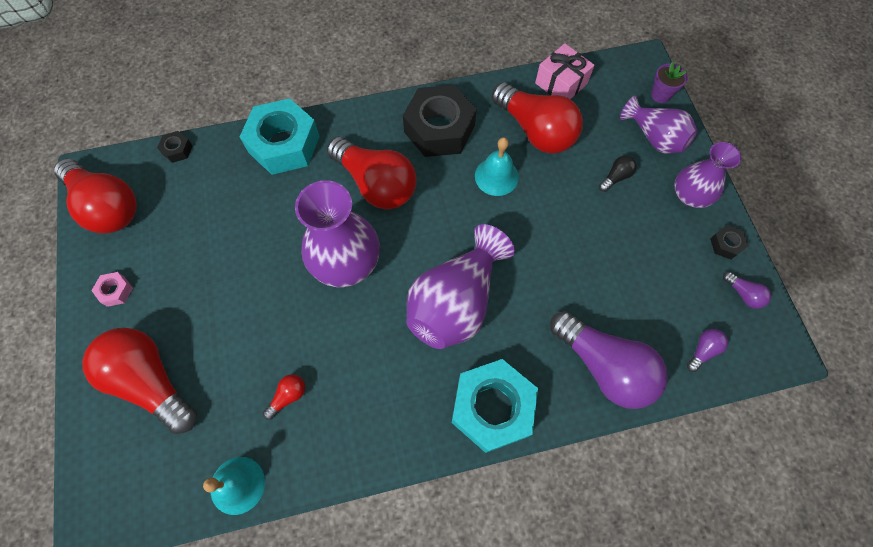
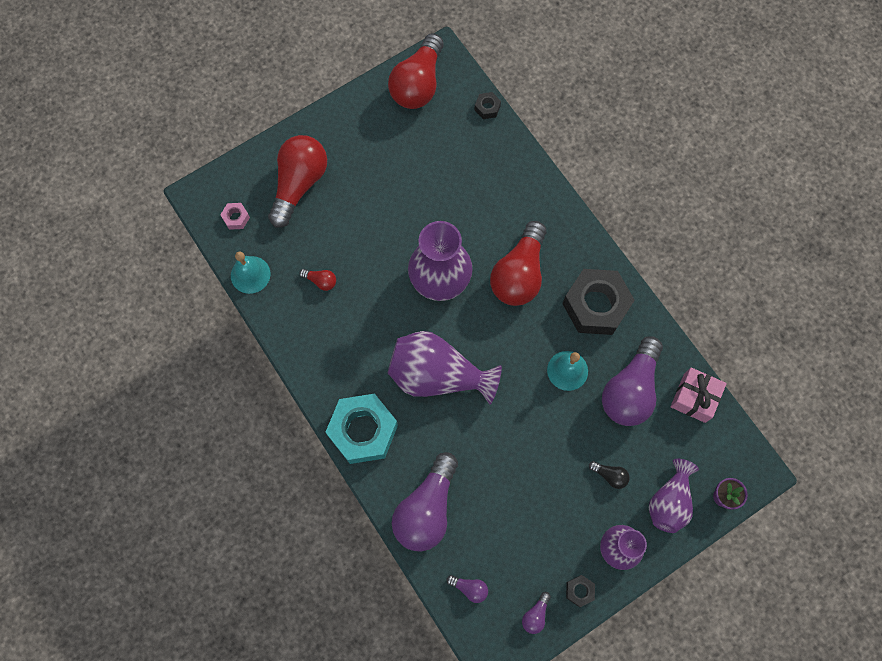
camera: 70 degrees right, 5 degrees up
(115, 291) = (354, 126): pink nut -> pink nut (236, 218)
(284, 144) = (526, 186): turquoise nut -> none
(535, 130) = (630, 390): red light bulb -> purple light bulb

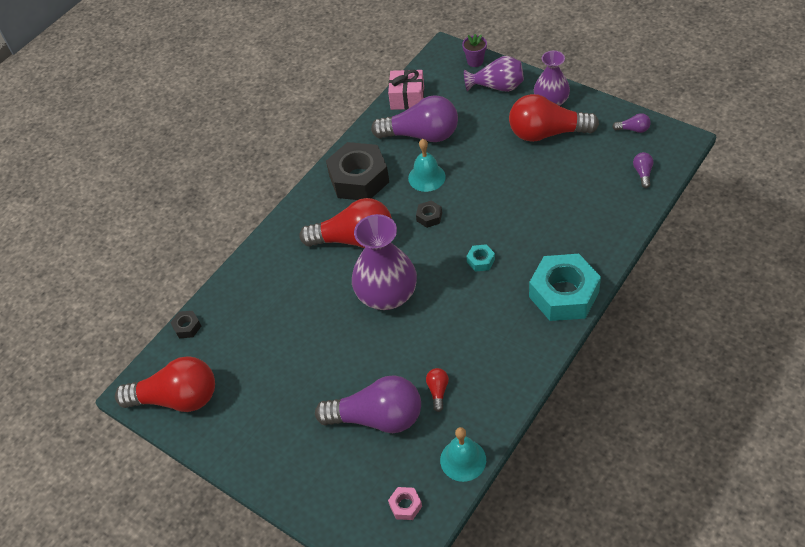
camera: 105 degrees left, 20 degrees down
(299, 184) = (339, 460): red light bulb -> red light bulb (546, 133)
(426, 509) = (600, 223): purple light bulb -> purple light bulb (377, 417)
(437, 375) = (480, 261): purple vase -> turquoise nut
(579, 591) = (597, 112): black nut -> black nut (429, 217)
(610, 475) = (498, 124): black light bulb -> none

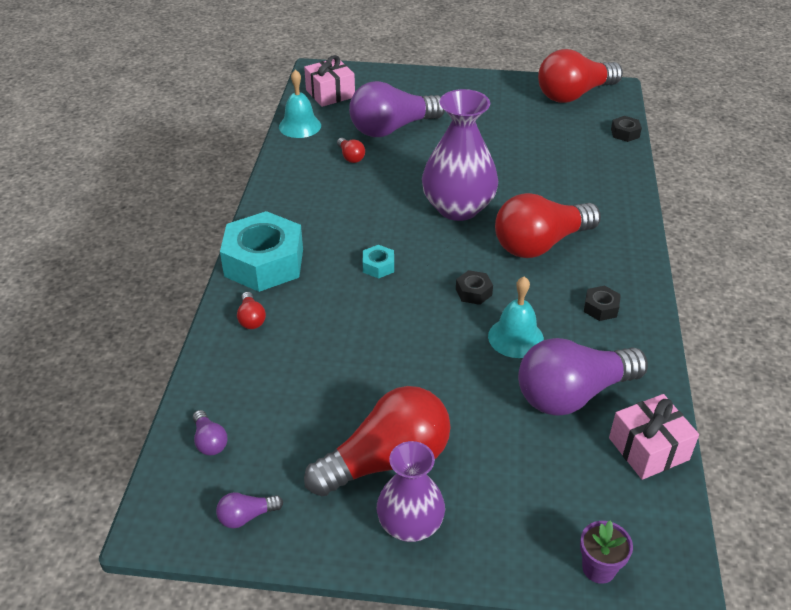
camera: 145 degrees right, 10 degrees down
(359, 179) = (600, 308): black nut -> black nut, size x0.42
(405, 506) = (330, 94): pink nut -> pink gift
(497, 87) = (520, 524): purple vase -> none
(590, 247) = (251, 319): none -> red light bulb

